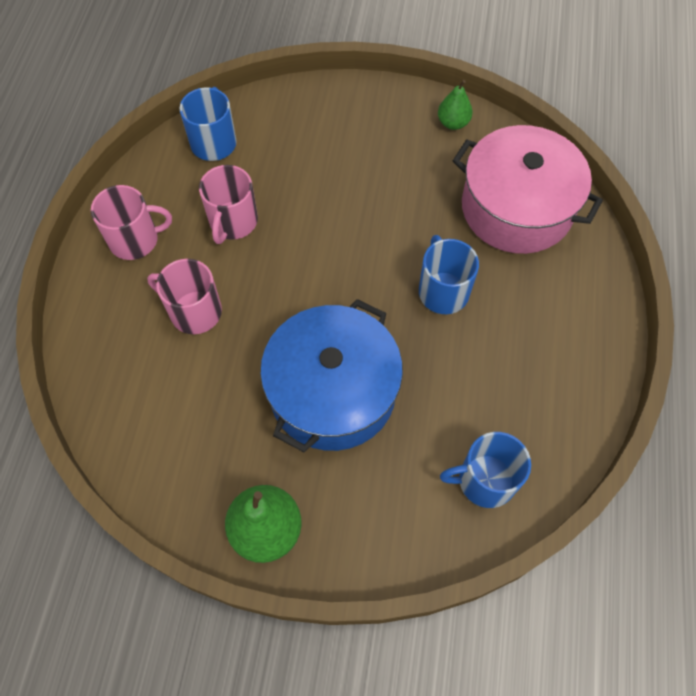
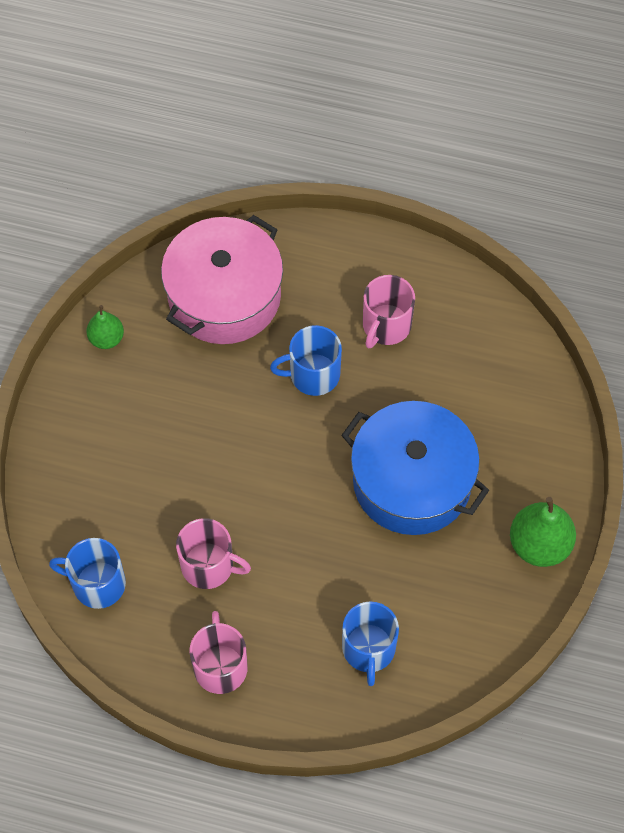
camera: 85 degrees left, 0 degrees up
(194, 311) = (315, 605): pink mug -> pink mug (386, 326)
(485, 480) = (503, 366): blue mug -> blue mug (368, 649)

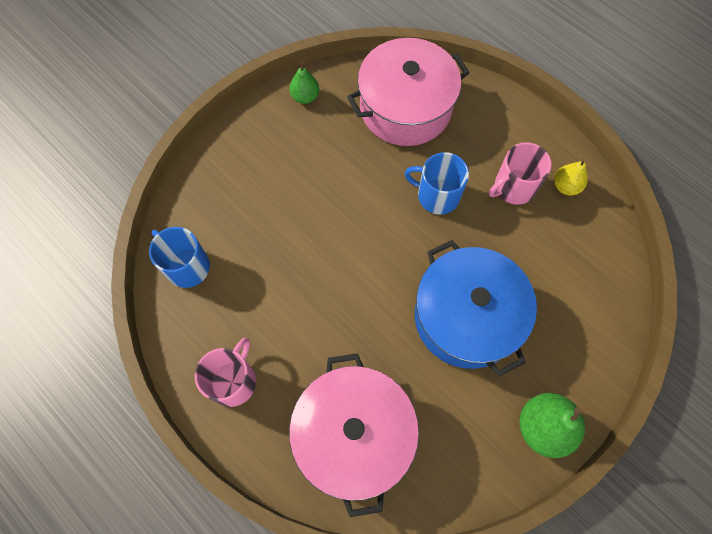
camera: 30 degrees right, 5 degrees up
(209, 565) = (274, 297): pink mug -> none
(368, 649) = (354, 434): blue mug -> pink pot
(437, 298) = (565, 186): none -> yellow pear

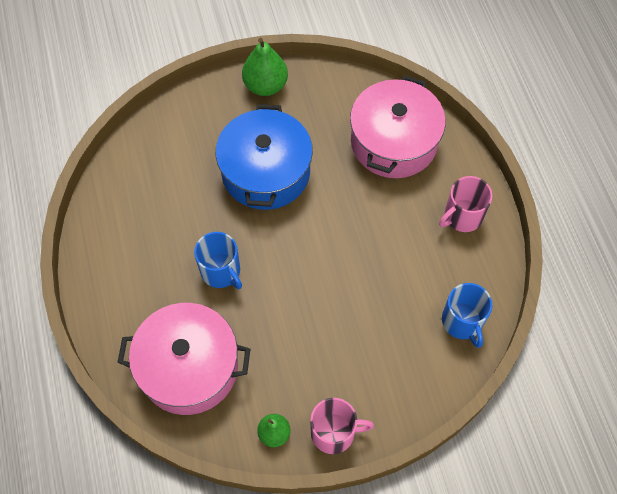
camera: 150 degrees left, 5 degrees down
(513, 187) = (154, 244): pink mug -> pink mug (334, 432)
(565, 186) = (113, 223): yellow pear -> none

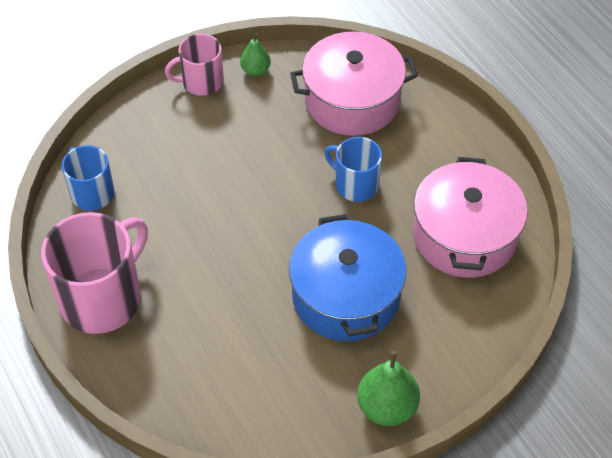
camera: 165 degrees right, 10 degrees down
(393, 142) = (200, 369): pink pot -> pink pot (465, 236)
(462, 216) = (102, 298): pink mug -> pink mug, size x1.75

